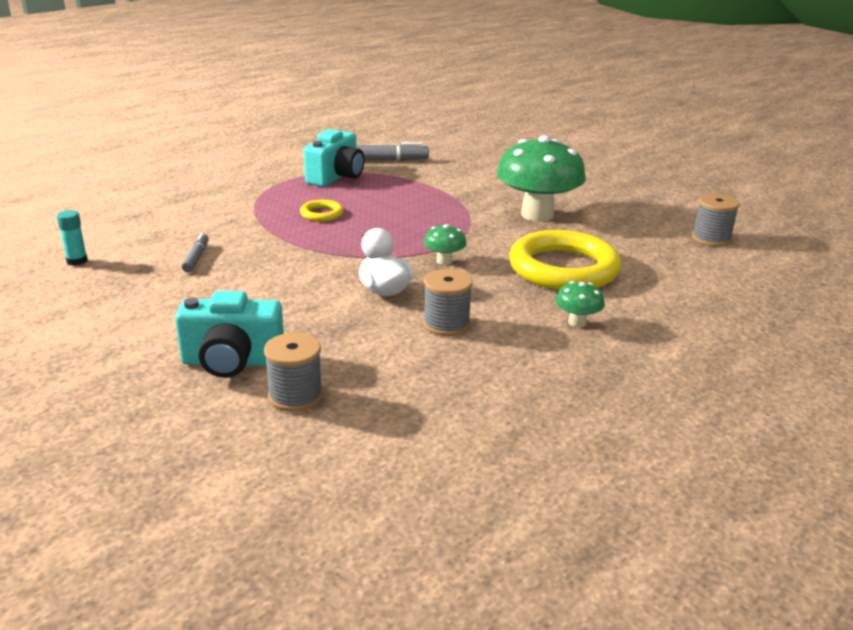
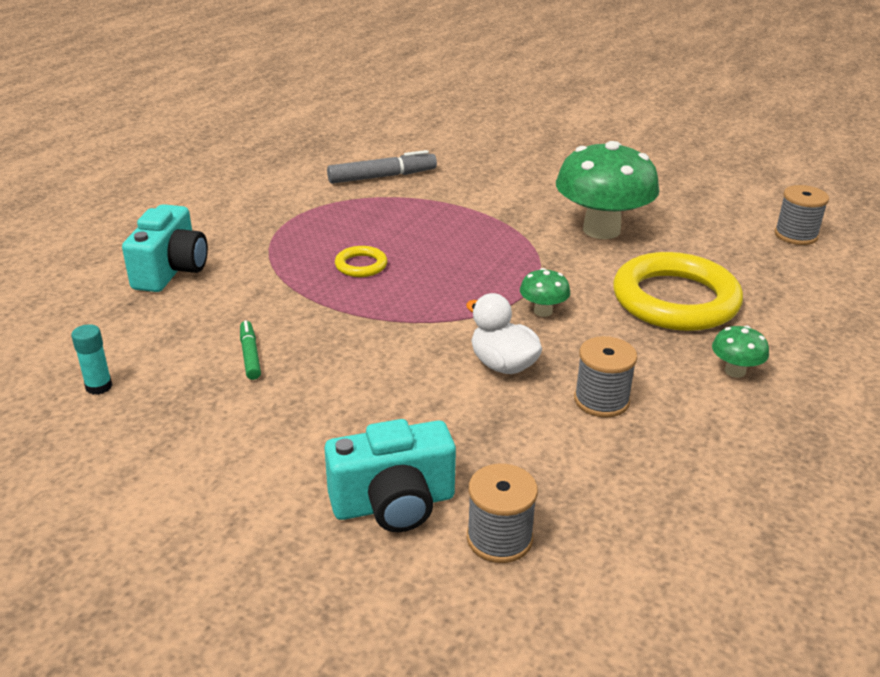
camera: 15 degrees left, 5 degrees up
(196, 258) = (250, 355): grey marker -> green marker
(336, 177) = (344, 209): turquoise camera -> turquoise camera (171, 271)

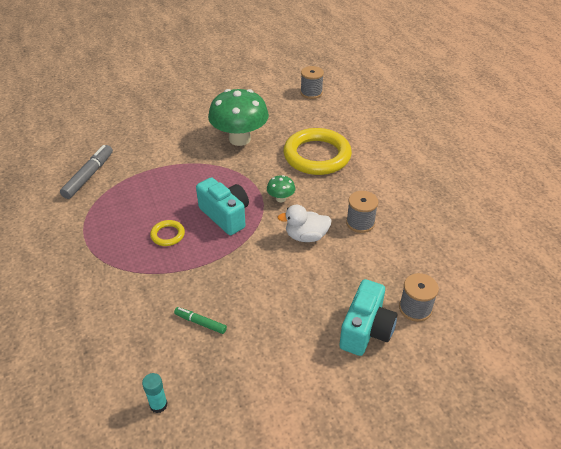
camera: 50 degrees left, 10 degrees up
(171, 271) = (73, 316): turquoise camera -> turquoise camera (225, 215)
(735, 371) = (379, 174): green mushroom -> none

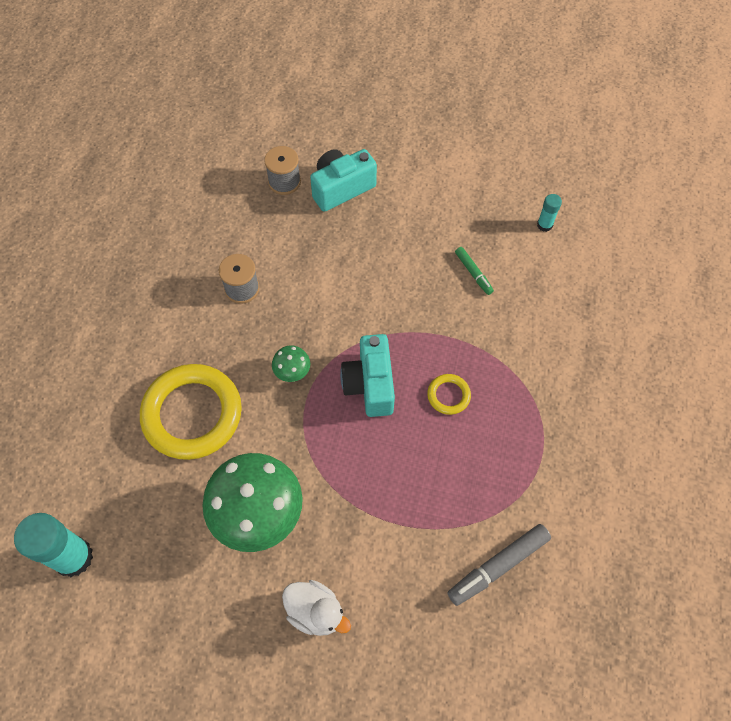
camera: 145 degrees left, 20 degrees up
(306, 236) = (309, 305): white duck -> white duck (315, 612)
(311, 93) = (73, 557): grey spool -> turquoise glue stick

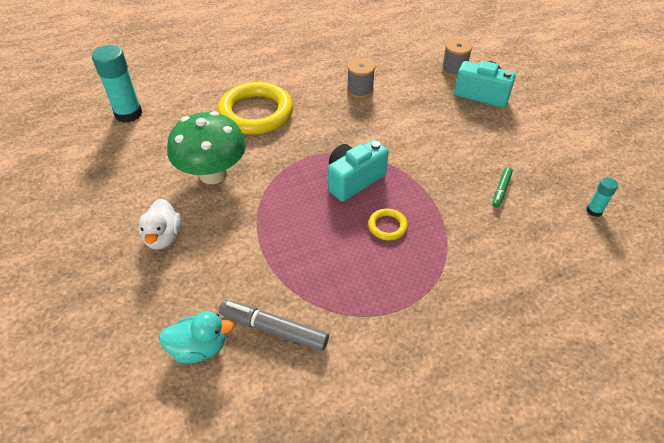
camera: 55 degrees right, 15 degrees down
(292, 372) = (326, 139): green mushroom -> none
(477, 643) = (199, 348): none -> turquoise duck

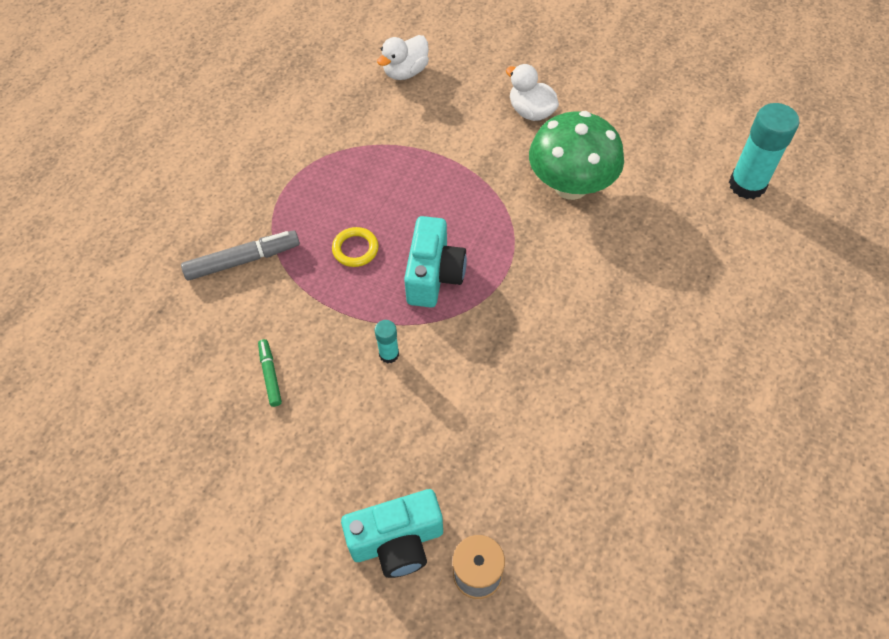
camera: 140 degrees right, 10 degrees up
(199, 348) = (405, 72): turquoise duck -> white duck
(256, 113) = (630, 284): yellow ring -> none
(274, 329) = (368, 113): grey marker -> grey marker (243, 260)
(360, 90) = (560, 417): grey spool -> none
(594, 211) = (151, 420): turquoise glue stick -> turquoise glue stick (389, 354)

